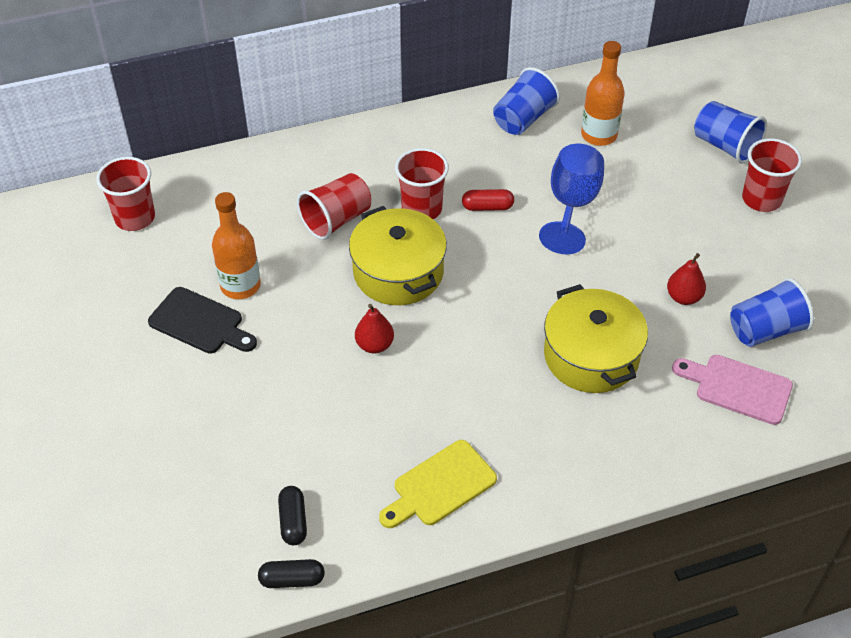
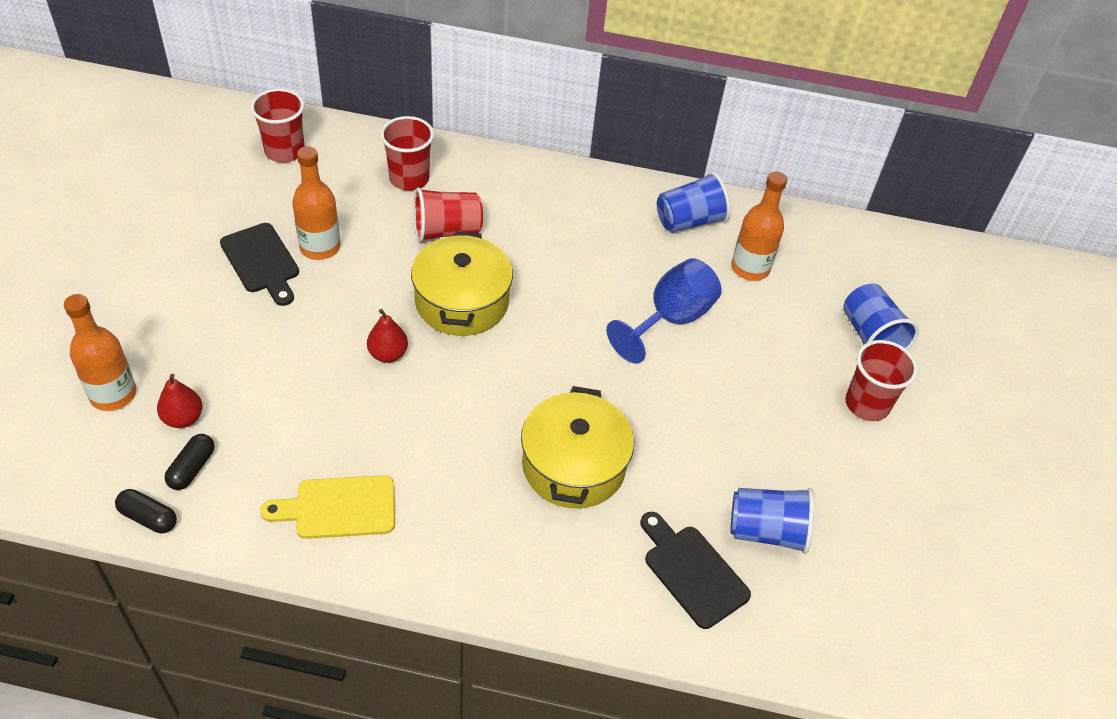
camera: 25 degrees right, 0 degrees up
(169, 499) = (113, 394): none -> orange bottle
(422, 209) = (529, 257): red cup -> red cup (409, 179)
(487, 207) = (590, 283): red capsule -> none
(683, 297) = (709, 457): red pear -> red pear (183, 418)
(737, 388) = (692, 571): pink cutting board -> black cutting board

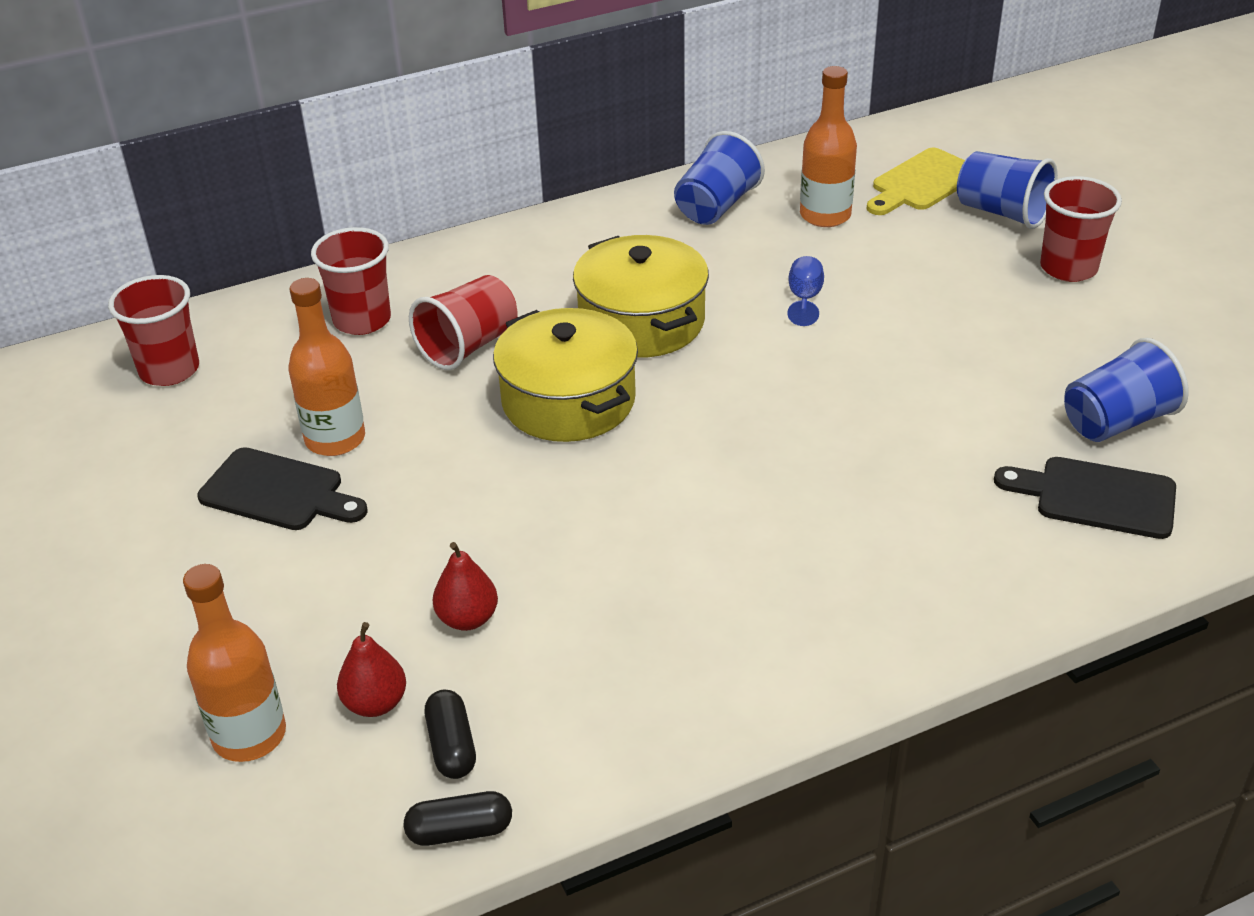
camera: 30 degrees left, 10 degrees down
(338, 508) = (676, 672): yellow cutting board -> yellow cutting board (922, 183)
(388, 354) = (547, 495): red pear -> red pear (467, 618)
(573, 465) = (872, 477): yellow pot -> yellow pot (641, 321)
(670, 320) = (804, 299): blue goblet -> blue goblet, size x0.48

